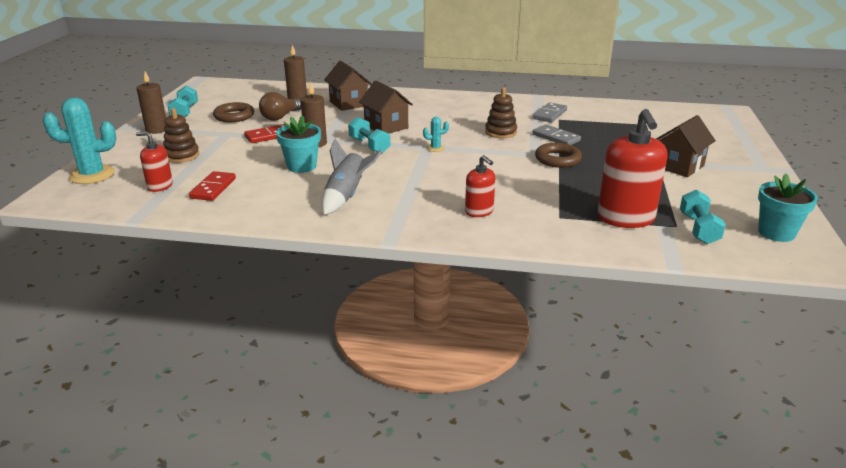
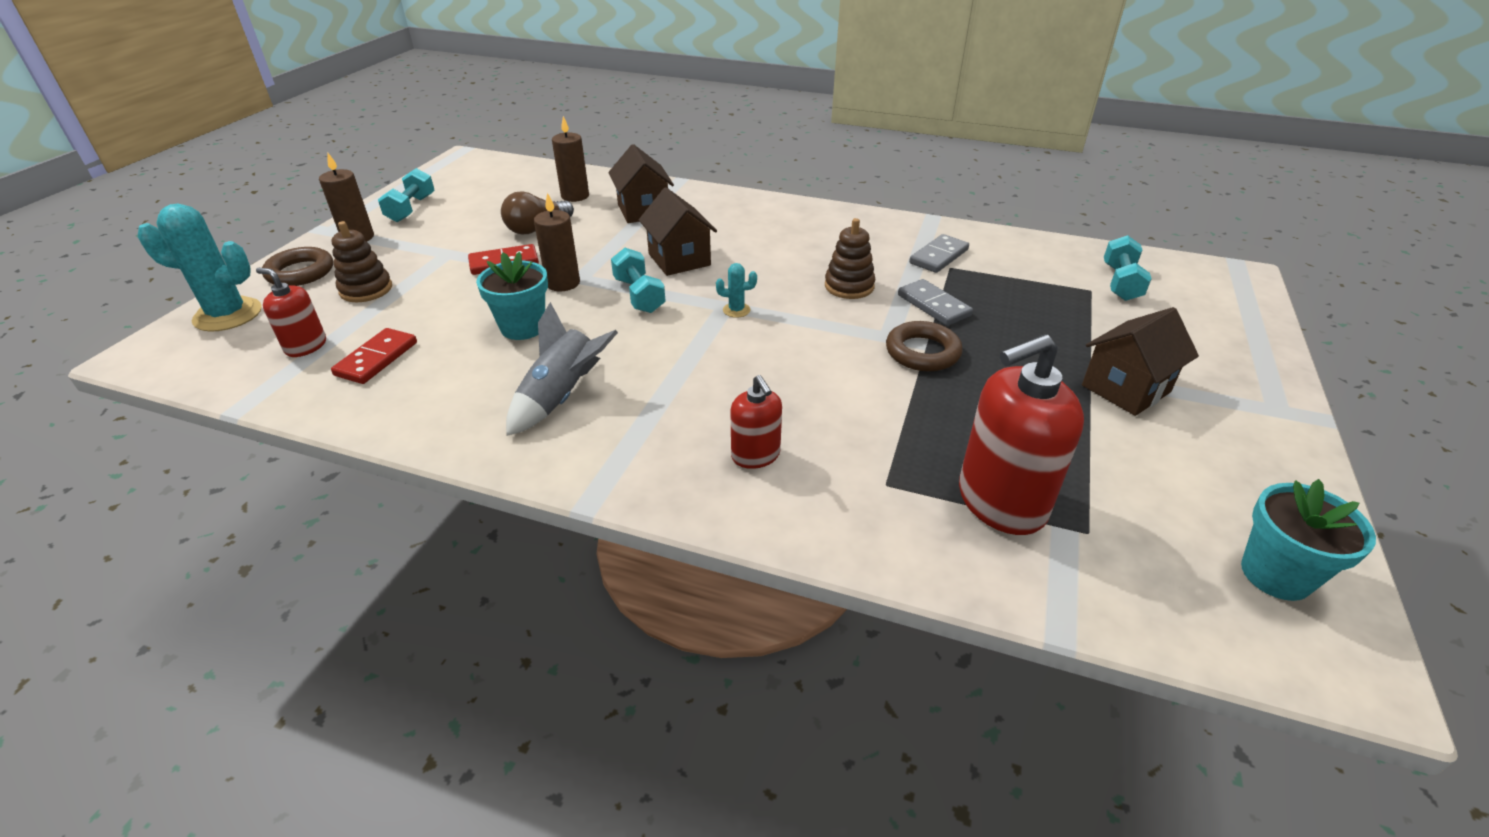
camera: 10 degrees right, 10 degrees up
(234, 116) = (473, 221): brown ring -> brown ring (300, 272)
(626, 218) = (1001, 502): red soap dispenser -> red soap dispenser turned 60 degrees clockwise
(698, 229) = (1127, 545): turquoise dumbbell -> turquoise dumbbell (1120, 283)

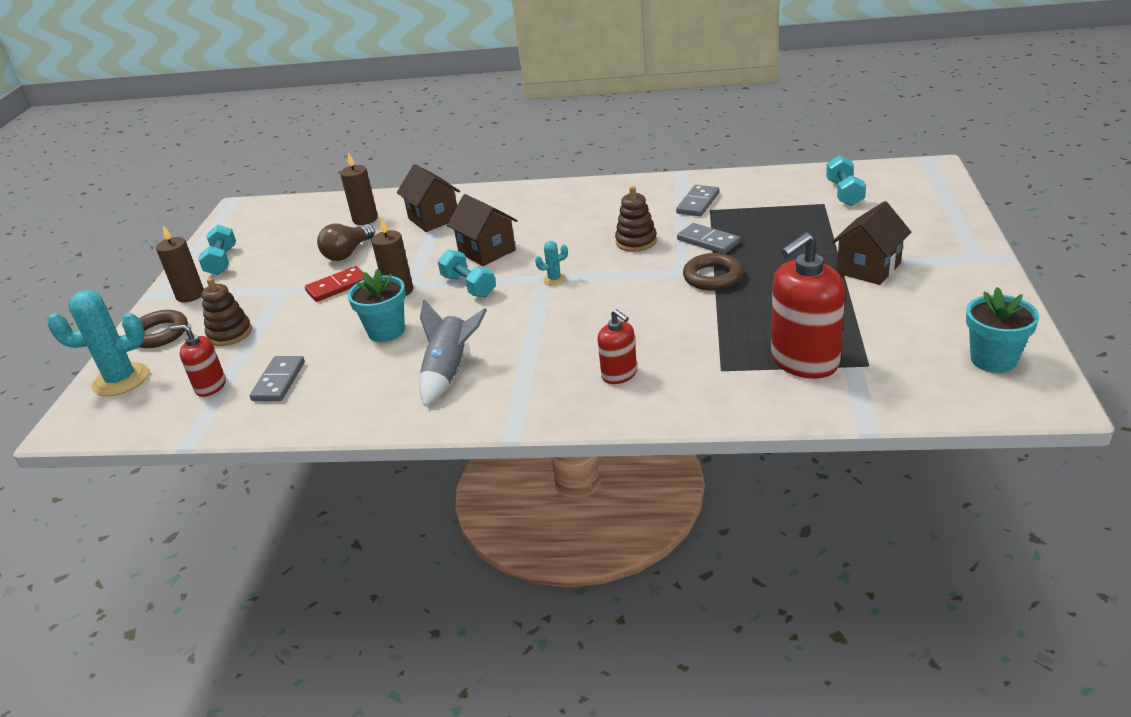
camera: 10 degrees left, 5 degrees down
(377, 359) = (279, 381): red domino -> grey domino

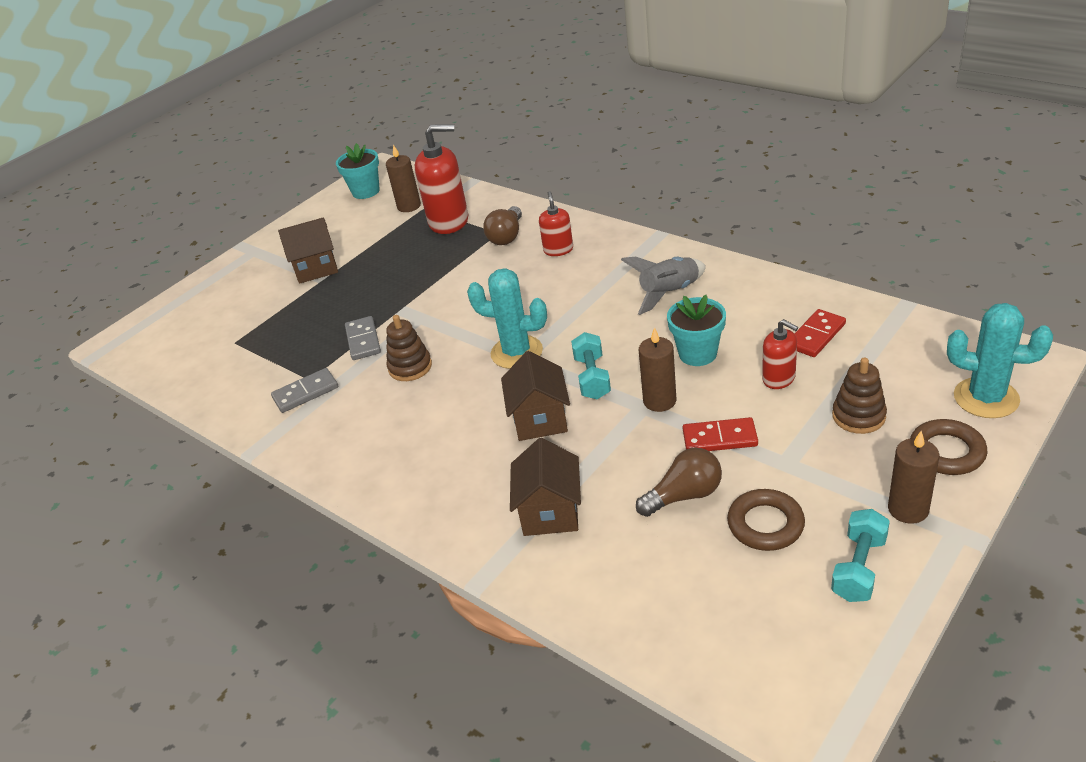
camera: 145 degrees left, 5 degrees up
(210, 386) = (884, 354): red soap dispenser -> red soap dispenser (779, 379)
(279, 381) = (816, 335): grey domino -> red domino
(365, 219) = (630, 562): brown candle -> brown candle (409, 206)
(554, 279) = (516, 352): turquoise cactus -> turquoise cactus, size x2.22
(703, 368) = (506, 236): none -> brown light bulb
(713, 277) = (409, 303): brown ring -> brown ring (765, 524)
(844, 193) = (204, 346): turquoise dumbbell -> none

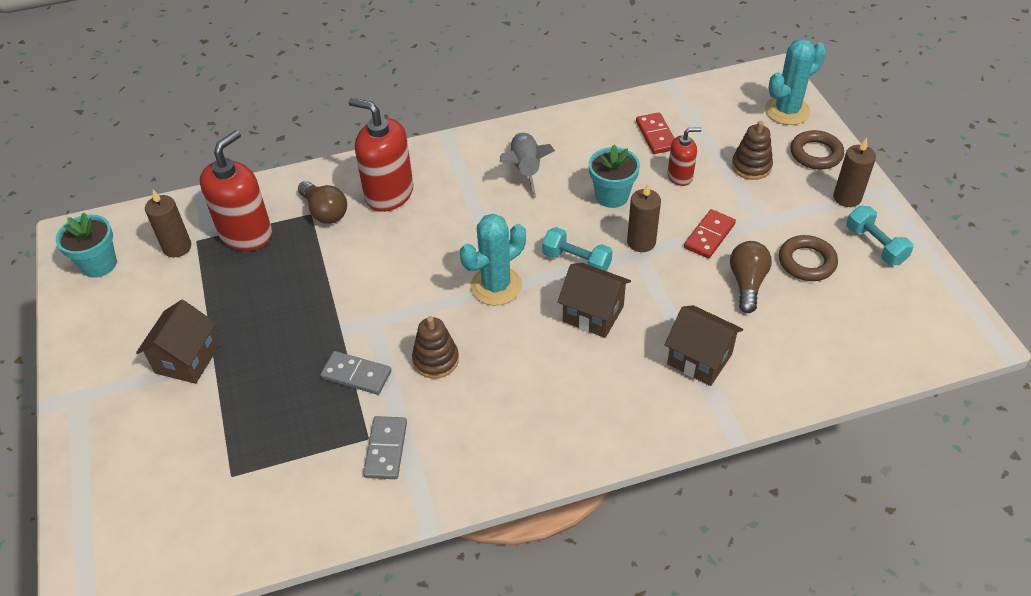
camera: 60 degrees left, 10 degrees up
(558, 250) = (389, 194): red soap dispenser -> red soap dispenser, size x1.83

